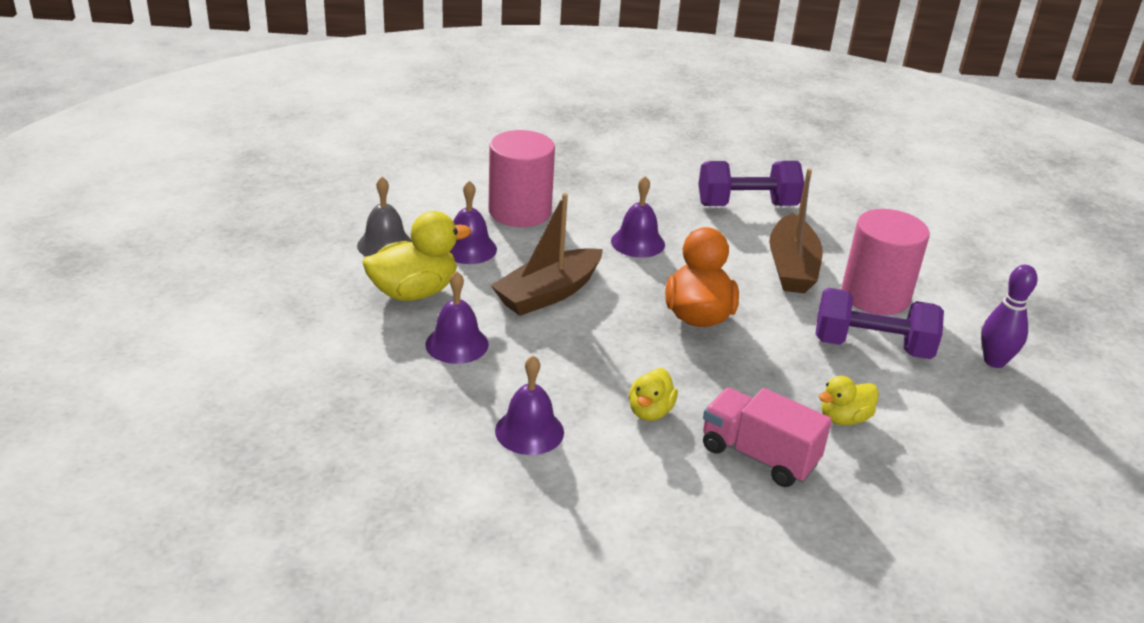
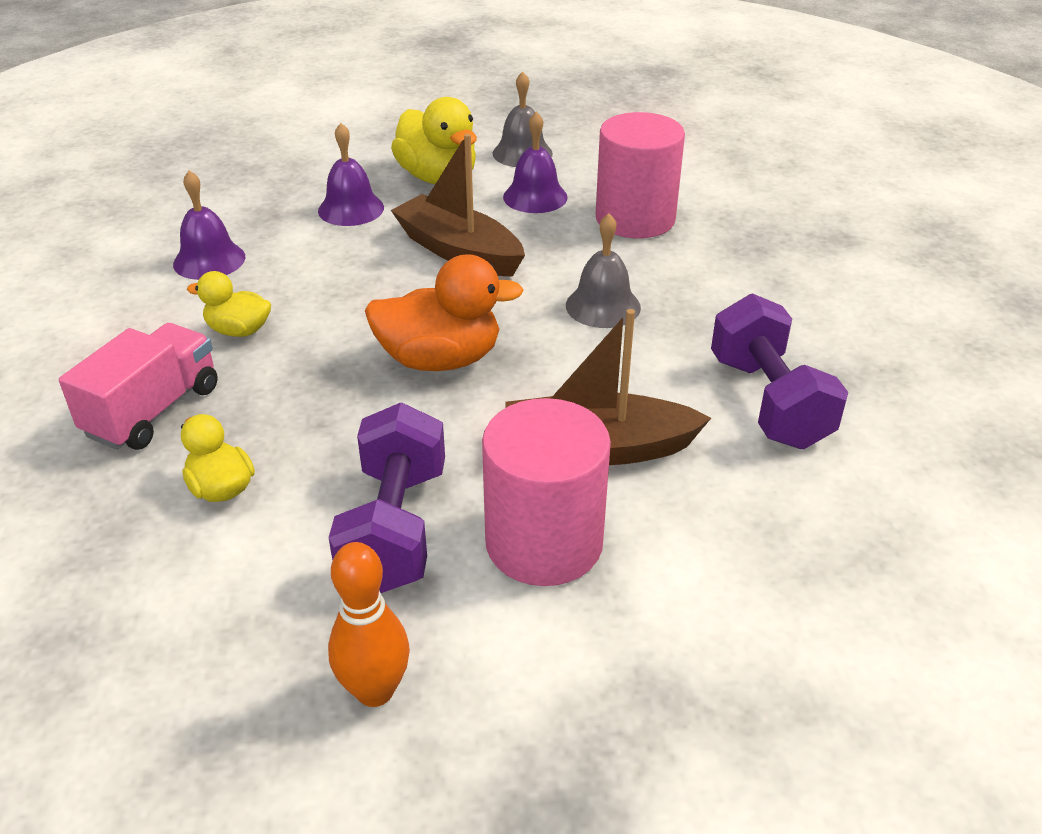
camera: 85 degrees right, 5 degrees up
(638, 242) = (603, 306): purple bell -> grey bell
(994, 361) = (375, 690): purple bowling pin -> orange bowling pin

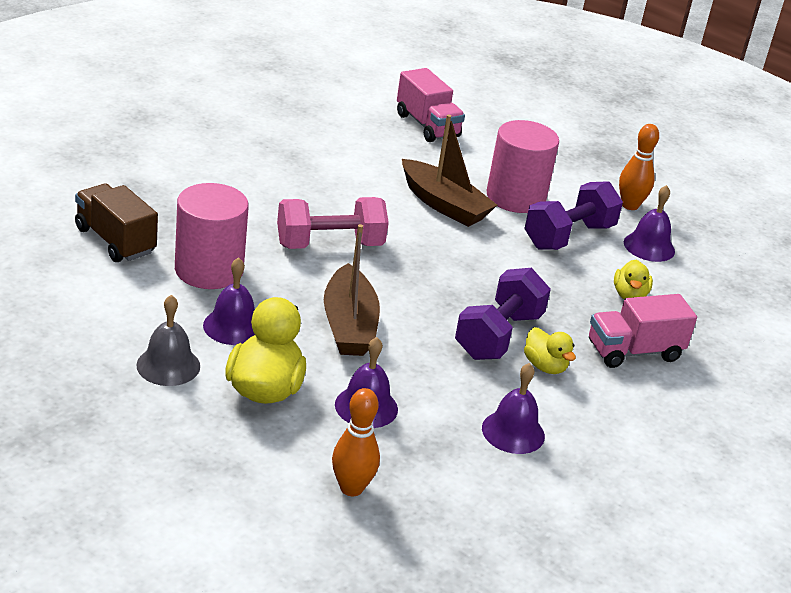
camera: 140 degrees left, 5 degrees down
(264, 610) = (649, 246): none -> purple bell
(289, 165) = (351, 488): none -> orange bowling pin
(440, 360) = (456, 278): orange duck -> none
(603, 306) = (329, 245): grey bell -> pink dumbbell
(736, 193) = (115, 241): none -> brown truck
(769, 402) = (341, 169): purple dumbbell -> purple dumbbell (498, 336)
(854, 586) = (427, 125): none -> pink truck

